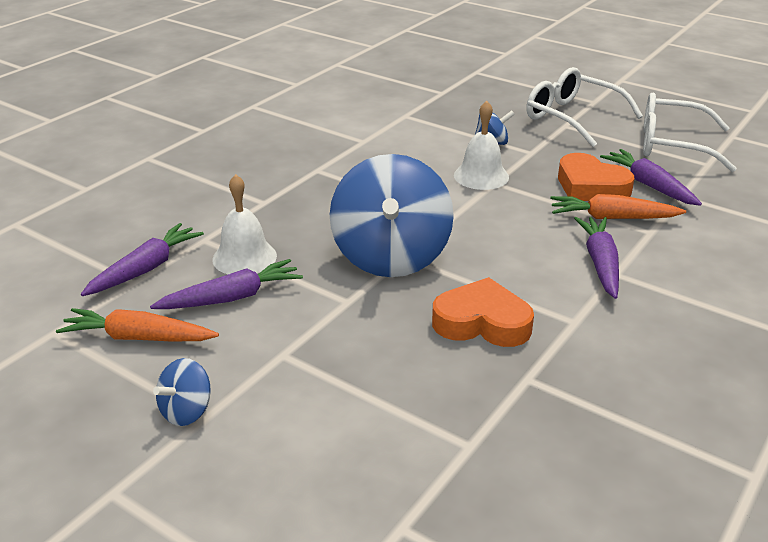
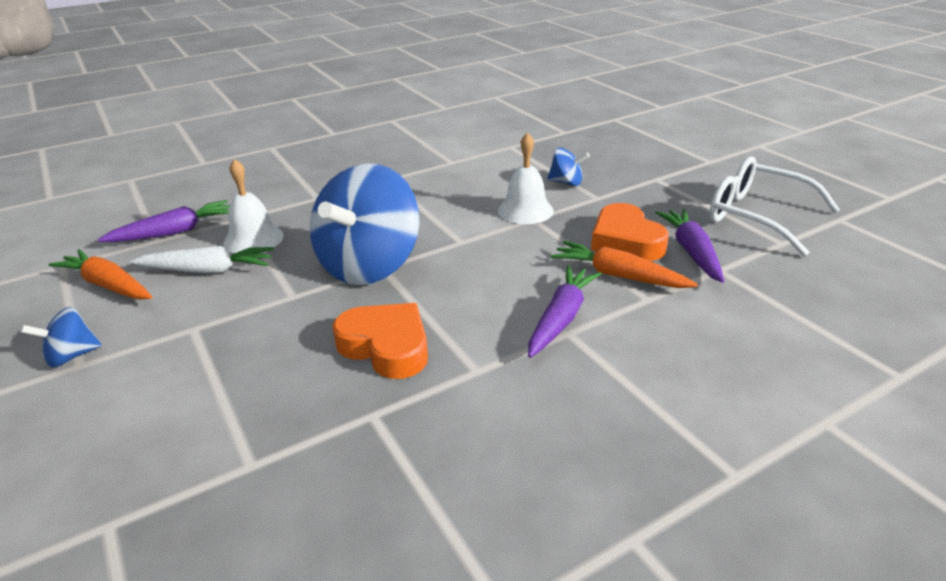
camera: 25 degrees right, 0 degrees up
(232, 297) = (208, 270): purple carrot -> white carrot
(572, 117) = (671, 172): white glasses -> none

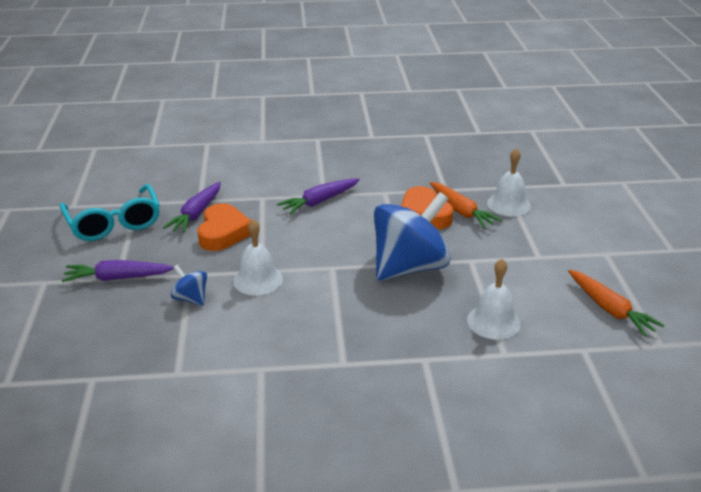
camera: 155 degrees left, 0 degrees up
(71, 356) = (613, 260): blue spinning top -> none
(174, 232) = (567, 355): purple carrot -> purple carrot (118, 278)
(208, 270) = (531, 300): white carrot -> none
(240, 416) = (508, 204): none -> white bell
(618, 276) = (260, 213): orange carrot -> orange carrot (461, 211)
(756, 216) = (114, 223): white glasses -> turquoise glasses

